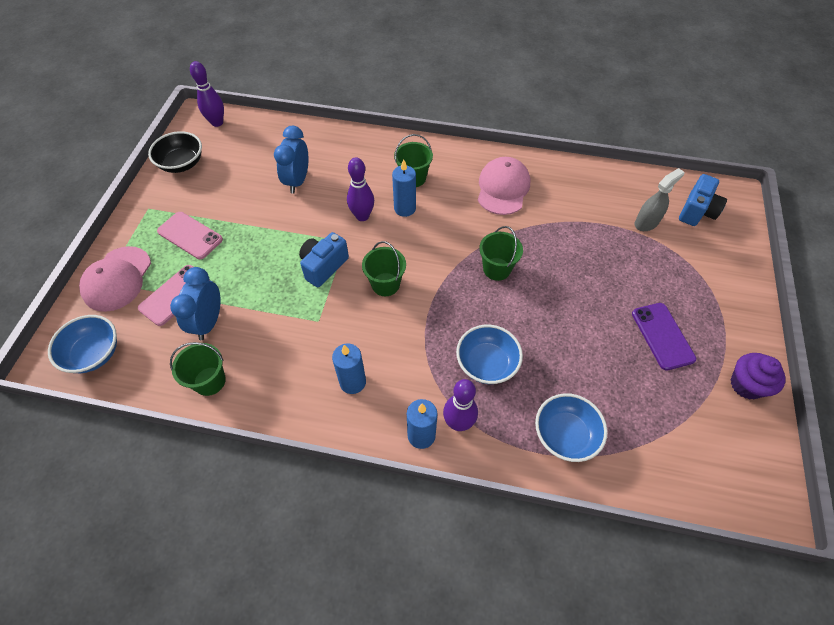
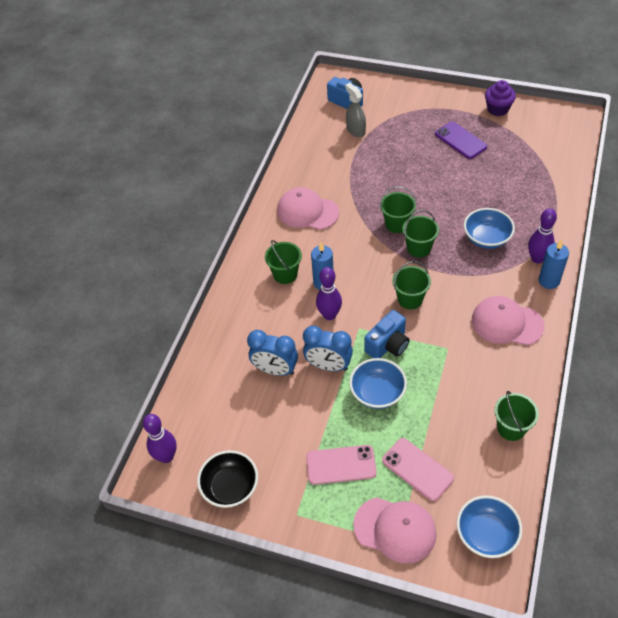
camera: 80 degrees left, 5 degrees down
(190, 235) = (341, 465): pink phone -> pink phone turned 45 degrees clockwise
(209, 322) = (449, 435): blue clock -> blue clock (328, 366)
(323, 266) = (388, 345): blue camera -> blue camera turned 90 degrees counterclockwise
(352, 382) = (506, 323): blue candle -> pink cap
(462, 291) = (419, 248): none -> green bucket
(565, 435) = (541, 202): blue bowl -> blue bowl (377, 393)
(662, 336) = (460, 140): purple phone -> purple phone turned 60 degrees clockwise

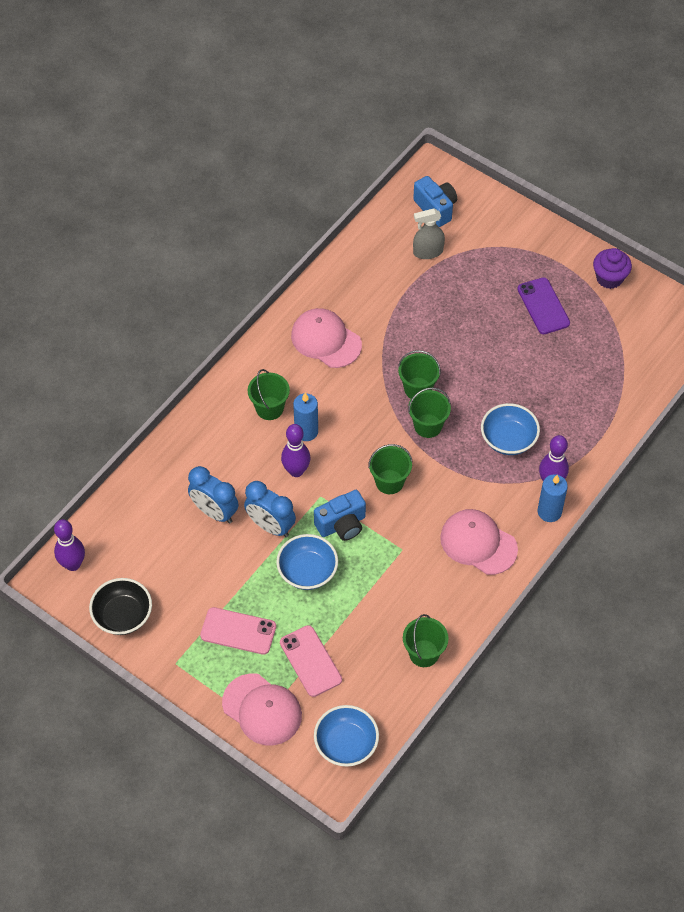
camera: 15 degrees right, 5 degrees up
(355, 130) = (428, 252): grey spray bottle -> grey spray bottle turned 90 degrees counterclockwise

